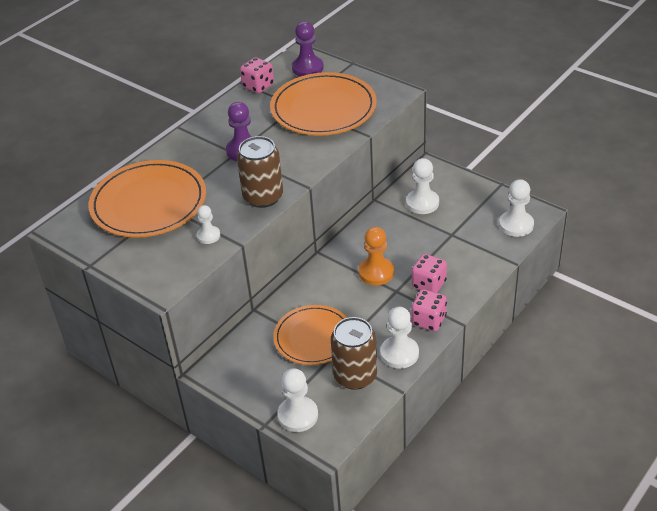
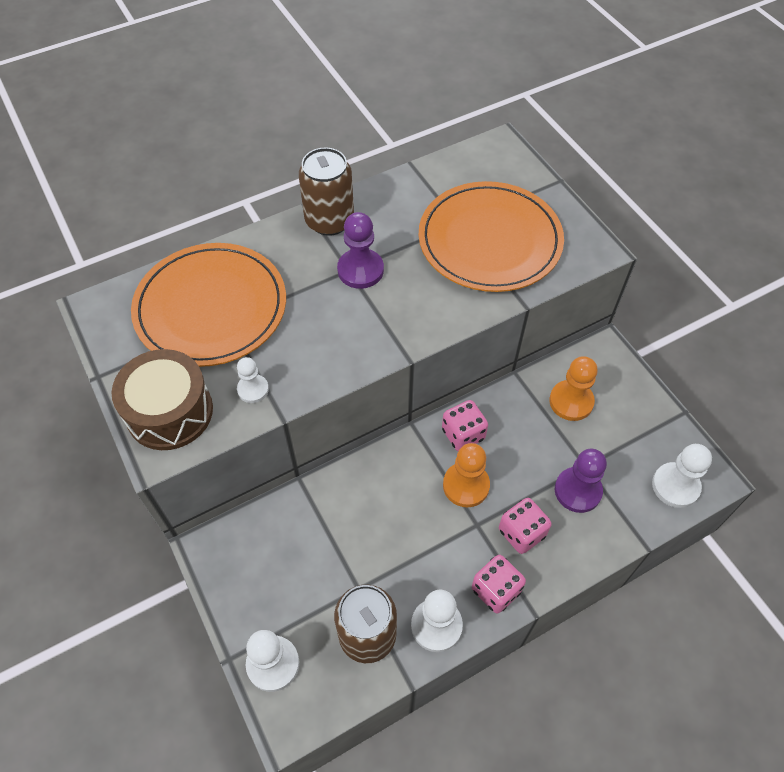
camera: 20 degrees right, 15 degrees up
(156, 266) = (169, 412): none -> brown drum
(258, 86) = (427, 175): pink dice -> pink dice (463, 434)
(263, 197) = (347, 354): brown can -> brown can (329, 221)
(307, 68) = (500, 168): purple pawn -> purple pawn (577, 491)
(313, 337) = (346, 552): orange plate -> none
(422, 203) = (571, 401): white pawn -> orange pawn

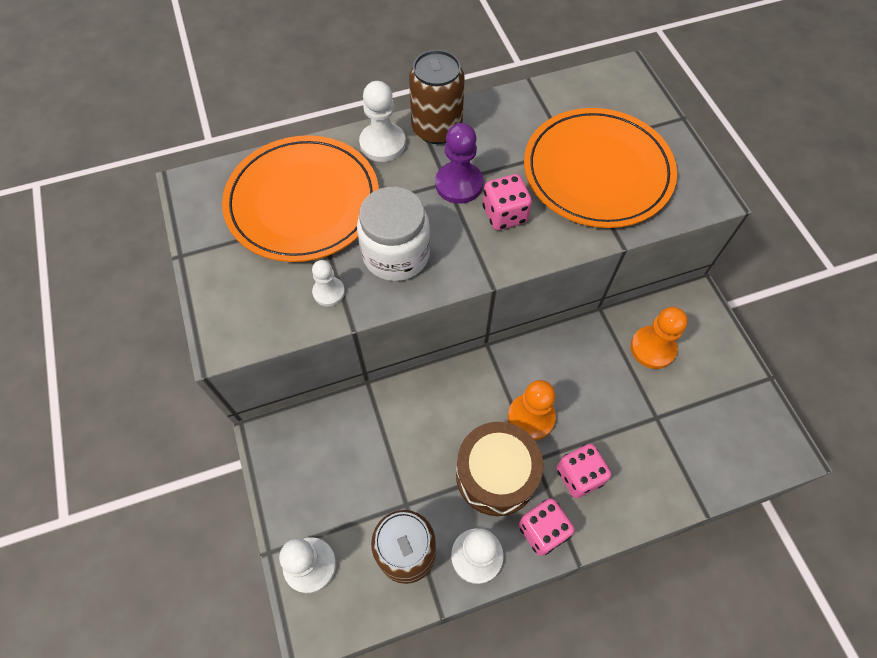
camera: 10 degrees right, 5 degrees up
(169, 412) = (243, 302): brown drum -> brown drum (496, 474)
(312, 344) = (396, 254): none -> white jar
(463, 434) = (537, 364): pink dice -> pink dice (504, 214)
(577, 491) = (644, 442): purple pawn -> none
(675, 486) = (747, 454): white pawn -> white pawn (382, 144)

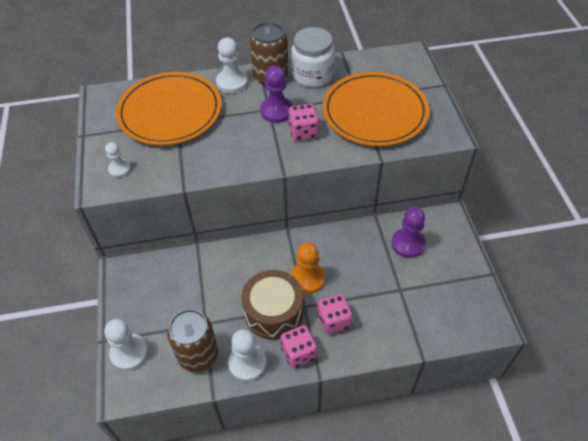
camera: 10 degrees right, 10 degrees down
(329, 292) = (173, 166): white pawn -> white pawn (119, 169)
(396, 254) = (223, 148): white jar -> white jar (312, 75)
(652, 348) = (408, 244): orange pawn -> purple pawn

